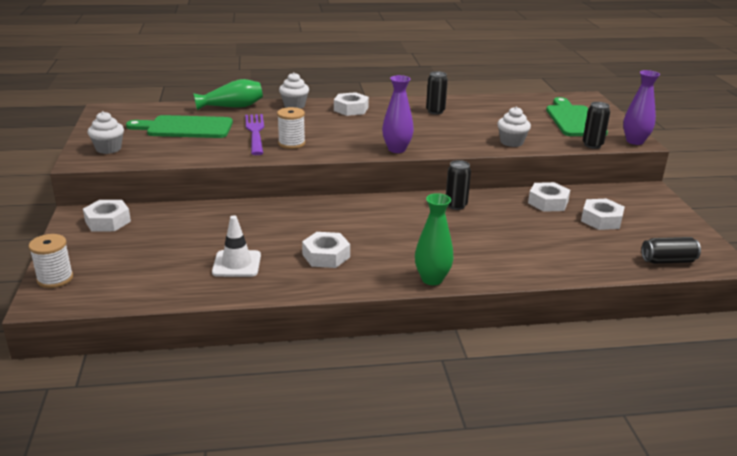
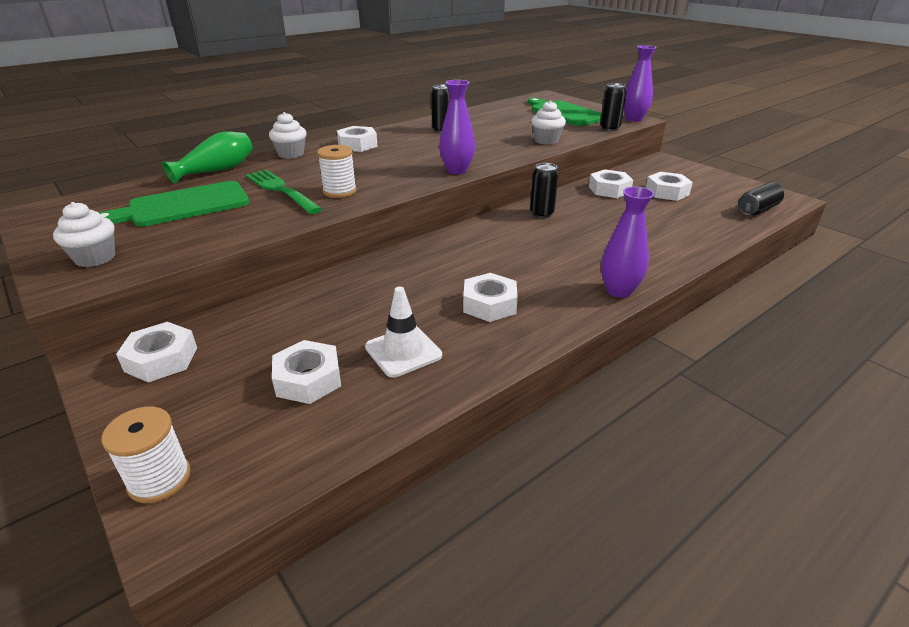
camera: 30 degrees left, 5 degrees up
(168, 259) = (308, 379): none -> white nut
(255, 132) = (281, 190): purple fork -> green fork
(432, 279) = (619, 291): green vase -> purple vase

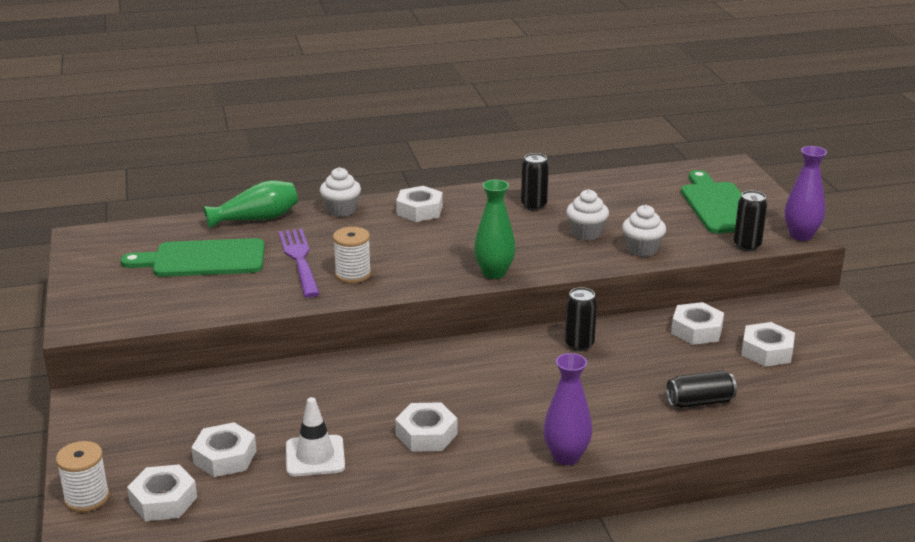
camera: 25 degrees right, 5 degrees down
(95, 258) = (109, 303): white cupcake -> white cupcake (586, 233)
(161, 359) = (128, 407): white nut -> white nut (163, 500)
(281, 190) = (299, 260): green fork -> purple fork
(457, 170) = (494, 273): purple vase -> green vase
(757, 210) = (853, 405): black can -> black can (699, 402)

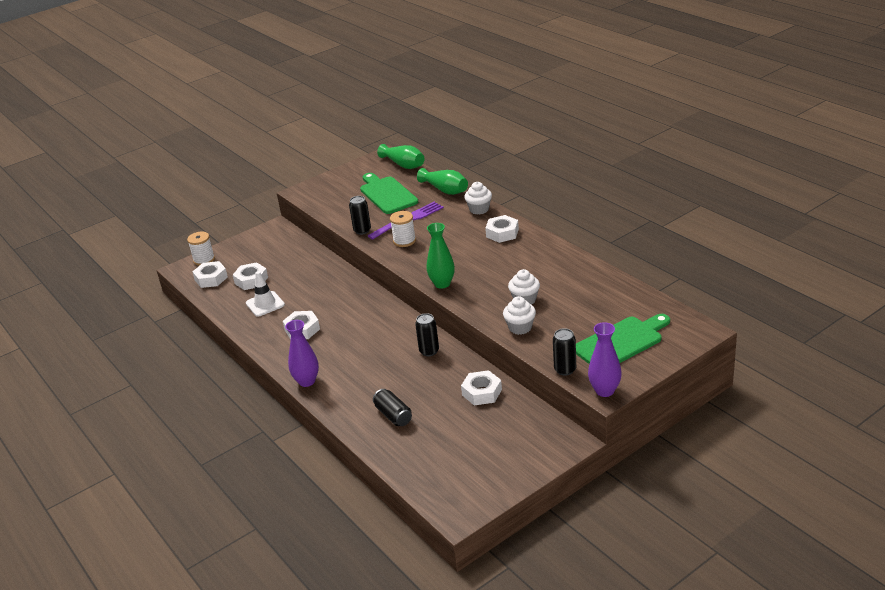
camera: 70 degrees right, 5 degrees up
(136, 230) = (403, 165): none -> green vase
(534, 205) = (547, 269): black can -> black can (362, 230)
(767, 351) = (476, 429): white nut -> none

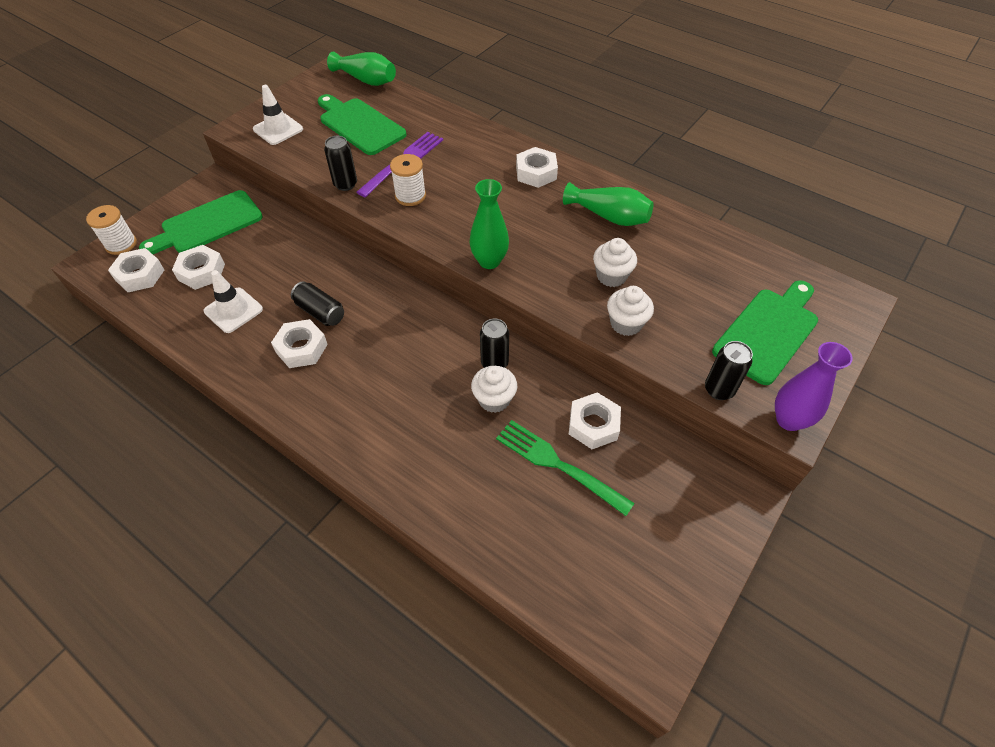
camera: 20 degrees left, 20 degrees up
(264, 252) = (207, 224): none -> green cutting board
(307, 381) = (337, 441): purple vase -> none
(328, 193) = (278, 129): none -> white traffic cone
(393, 415) = (486, 486): black can -> black can (320, 312)
(445, 190) = (435, 113): green vase -> green vase (609, 216)
(446, 410) = (558, 465): none -> green fork
(479, 209) = (491, 139): white cupcake -> white cupcake (494, 399)

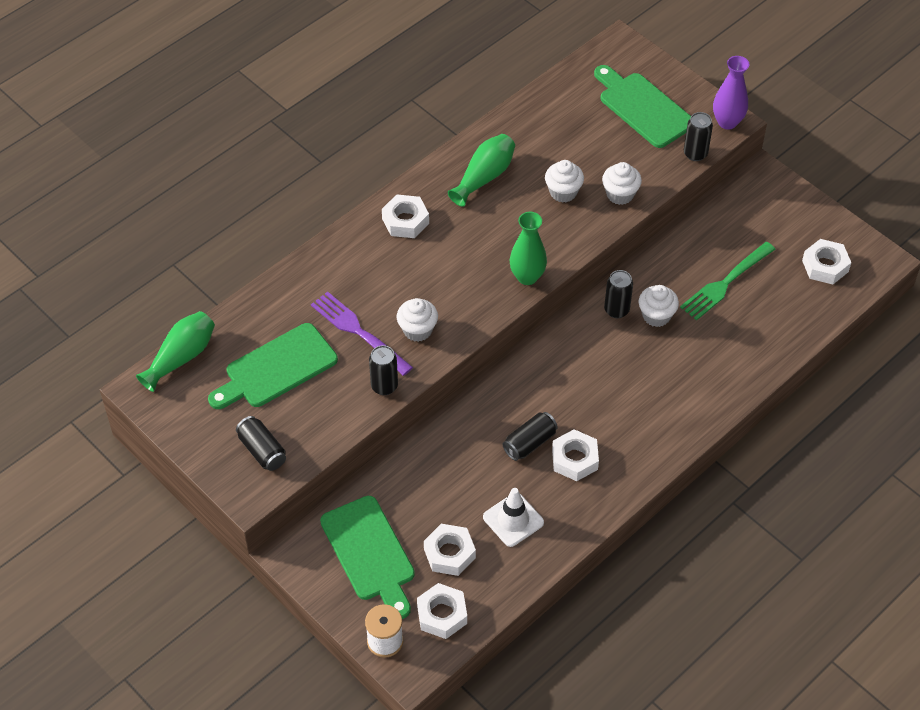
camera: 80 degrees left, 0 degrees up
(278, 129) = (262, 450): white traffic cone -> black can
(410, 196) = (417, 330): white spool -> white cupcake
(593, 425) = (691, 253): white nut -> white nut (825, 266)

